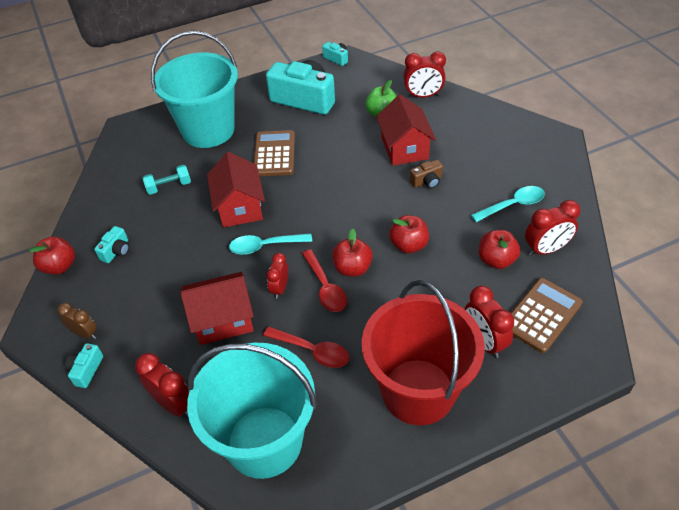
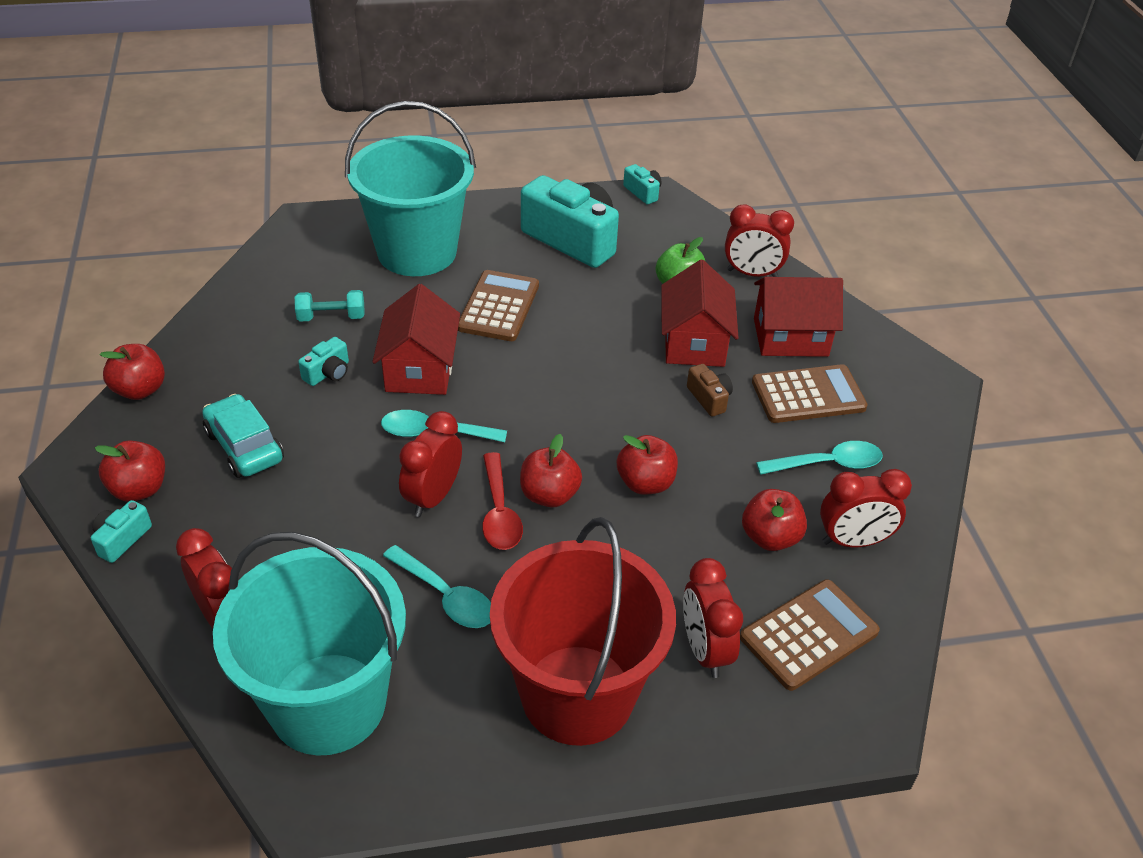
camera: 10 degrees right, 5 degrees down
(85, 333) = (139, 489): brown clock -> red apple
(116, 251) = (225, 388): turquoise camera -> turquoise camera (328, 373)
(144, 287) = (244, 446): none -> turquoise car
(223, 320) = (335, 520): red house -> red house (790, 337)
(280, 288) = (433, 497): red clock -> red clock, size x1.52
(312, 351) = (445, 596): red spoon -> turquoise spoon
(427, 181) = (709, 398): brown camera -> brown camera turned 105 degrees counterclockwise
(485, 164) = (808, 395): none -> brown calculator

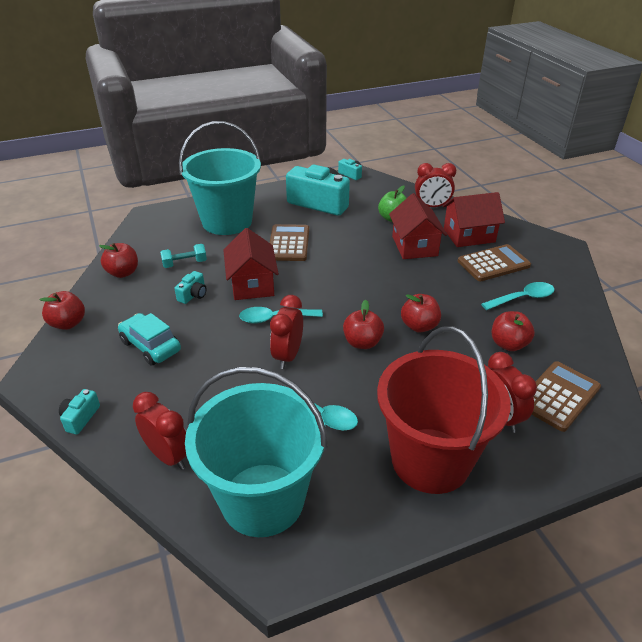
camera: 10 degrees left, 5 degrees down
(139, 489) = (84, 384): red apple -> red apple (123, 273)
(499, 512) = (334, 358): red spoon -> none
(709, 398) = (437, 274): brown camera -> none
(853, 541) = (558, 338): red clock -> none

